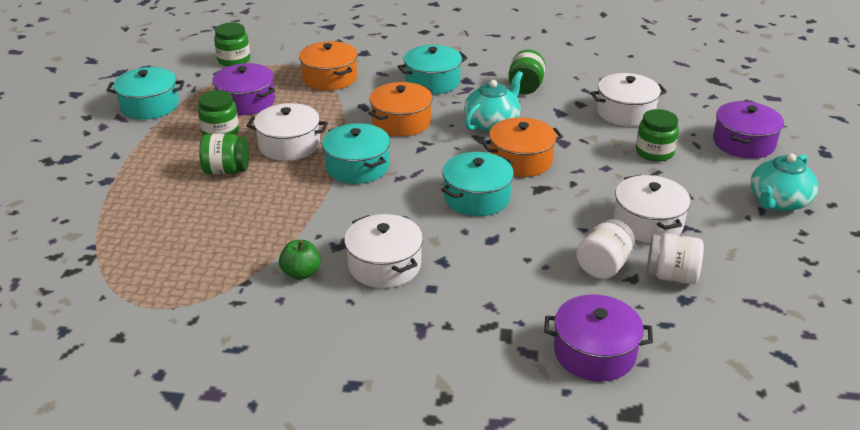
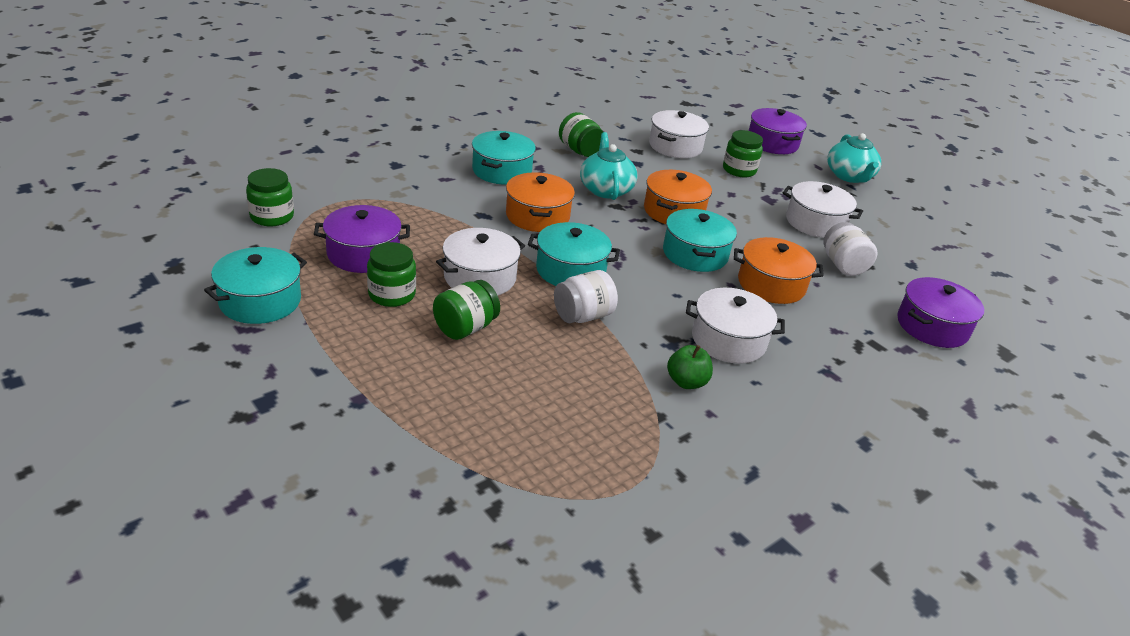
camera: 50 degrees left, 0 degrees up
(329, 78) = (405, 200): orange pot -> orange pot (771, 284)
(671, 276) = (882, 252): white jar -> white jar (583, 316)

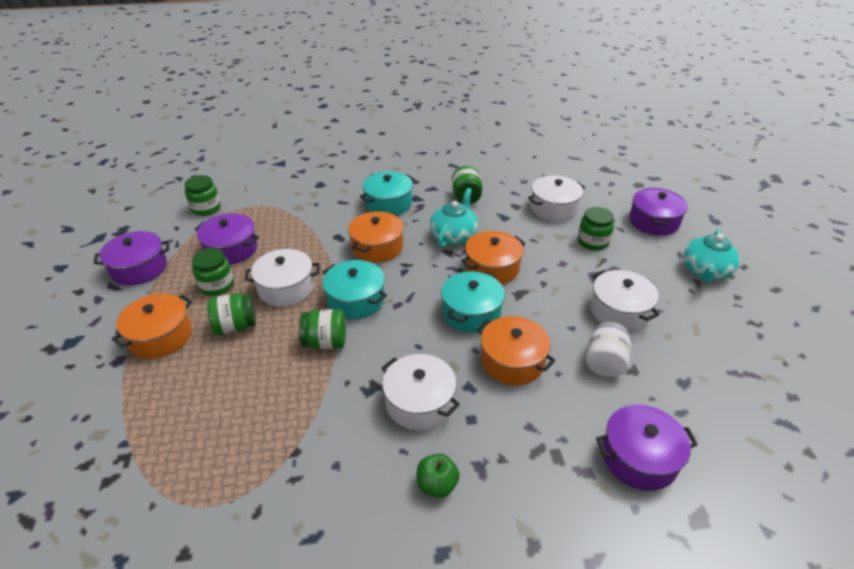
camera: 35 degrees right, 5 degrees up
(260, 301) = (139, 268): turquoise pot -> purple pot
(383, 362) = (160, 336): none -> orange pot
(583, 316) = (325, 342): white jar -> green jar
(686, 382) = (345, 429): green apple -> green apple (437, 485)

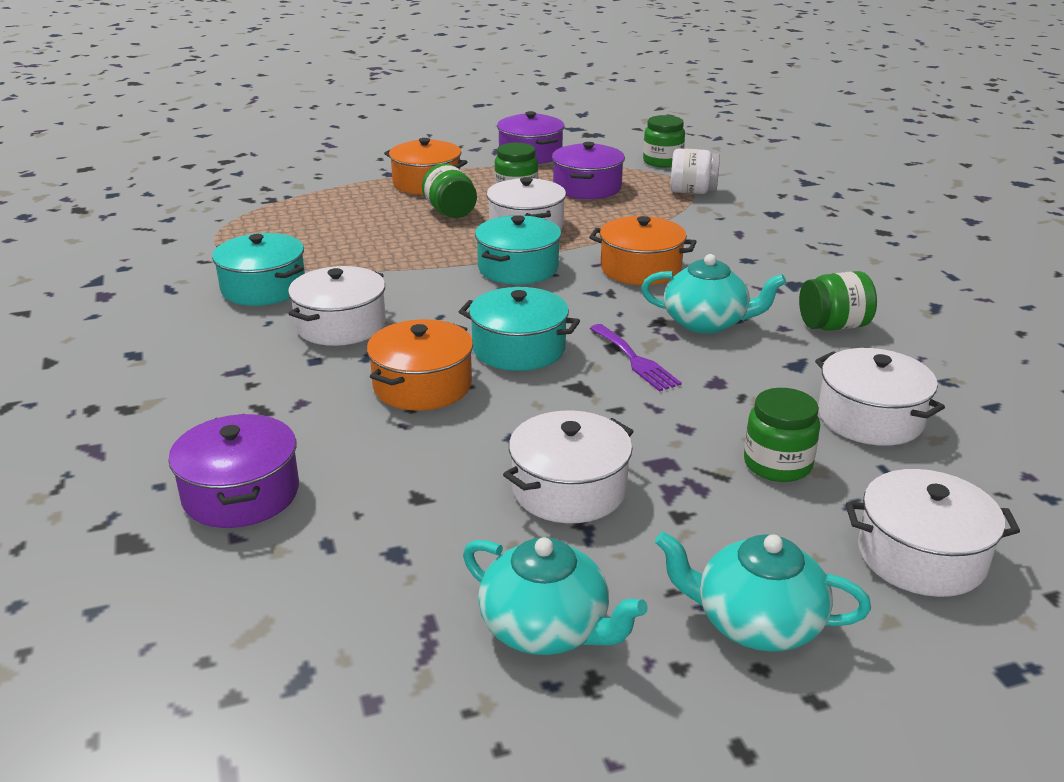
camera: 80 degrees right, 10 degrees down
(325, 342) = (435, 260): green jar -> none
(388, 203) = (761, 265): turquoise pot -> turquoise pot (263, 288)
(437, 485) = (219, 345): green apple -> none
(492, 268) = (635, 360): orange pot -> purple fork
(604, 362) = (433, 468): white jar -> white jar (692, 192)
(653, 221) = (921, 556): purple pot -> white pot
(726, 332) = (546, 629): none -> turquoise teapot

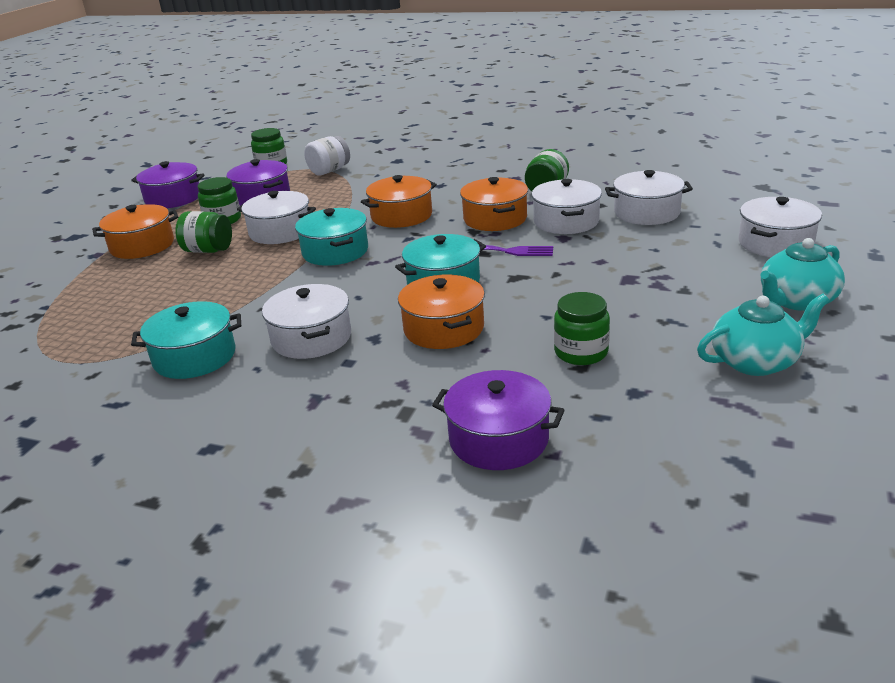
camera: 50 degrees left, 0 degrees up
(569, 489) = (625, 314): white pot -> white pot (566, 221)
(706, 323) = (495, 219): turquoise teapot -> orange pot
(777, 464) = (663, 249): green jar -> green jar (581, 352)

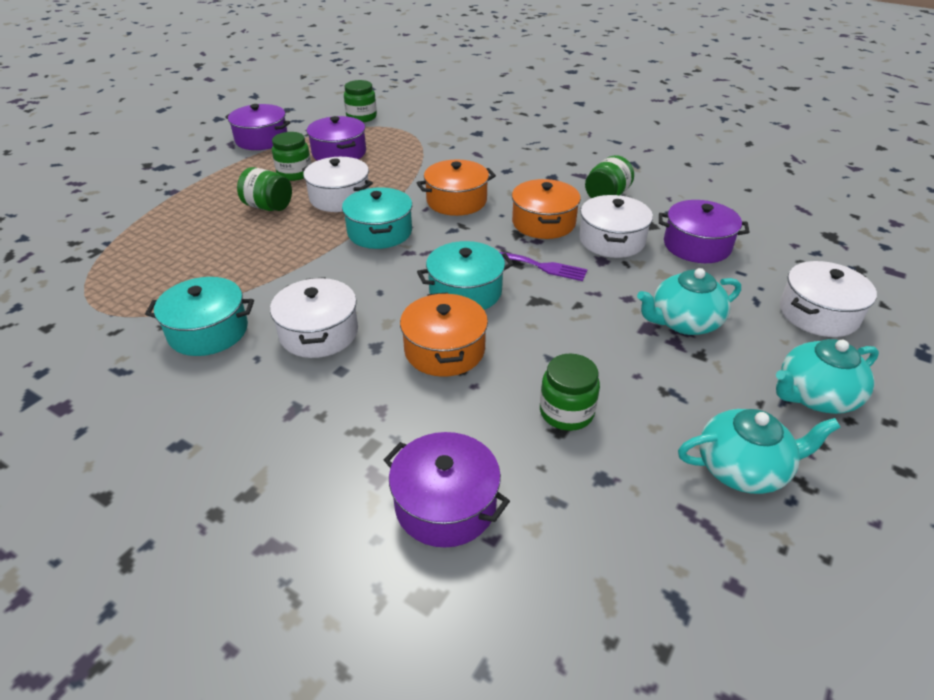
camera: 10 degrees right, 10 degrees up
(142, 245) = (214, 189): orange pot -> none
(329, 171) = (410, 133): white jar -> none
(646, 212) = (697, 245): white pot -> purple pot
(659, 269) = (684, 322): none -> turquoise teapot

